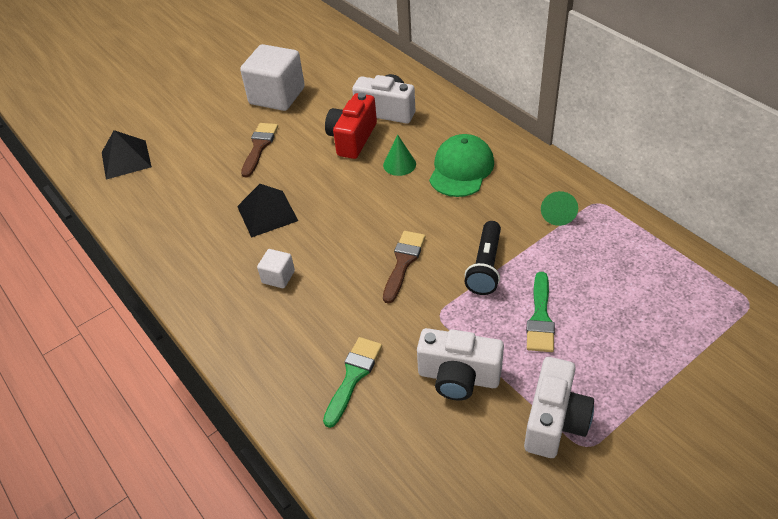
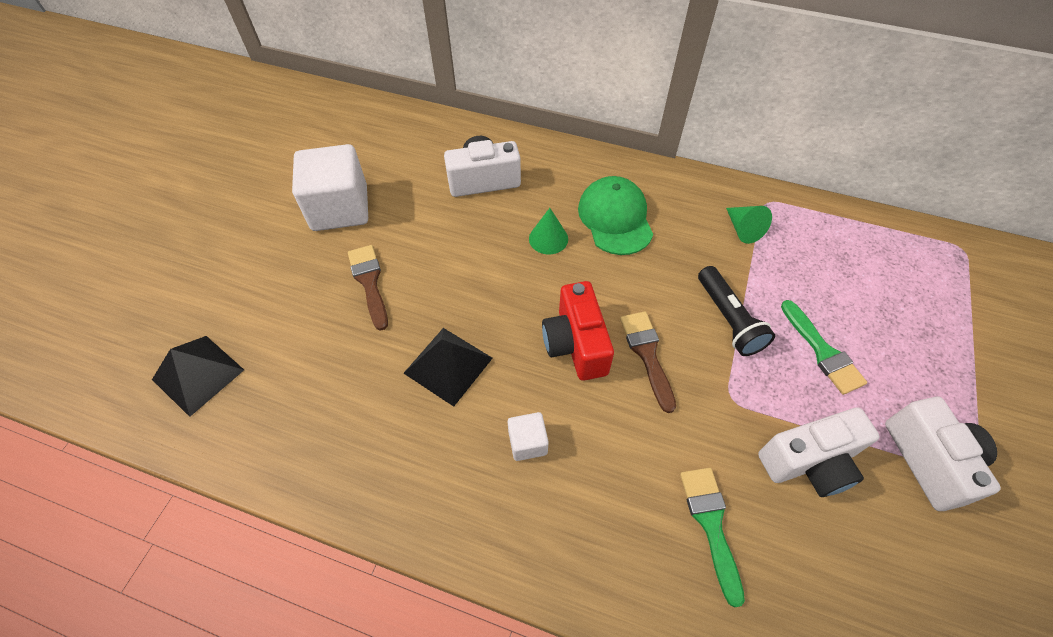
camera: 35 degrees left, 10 degrees up
(352, 138) = (472, 228): red camera -> red camera (576, 344)

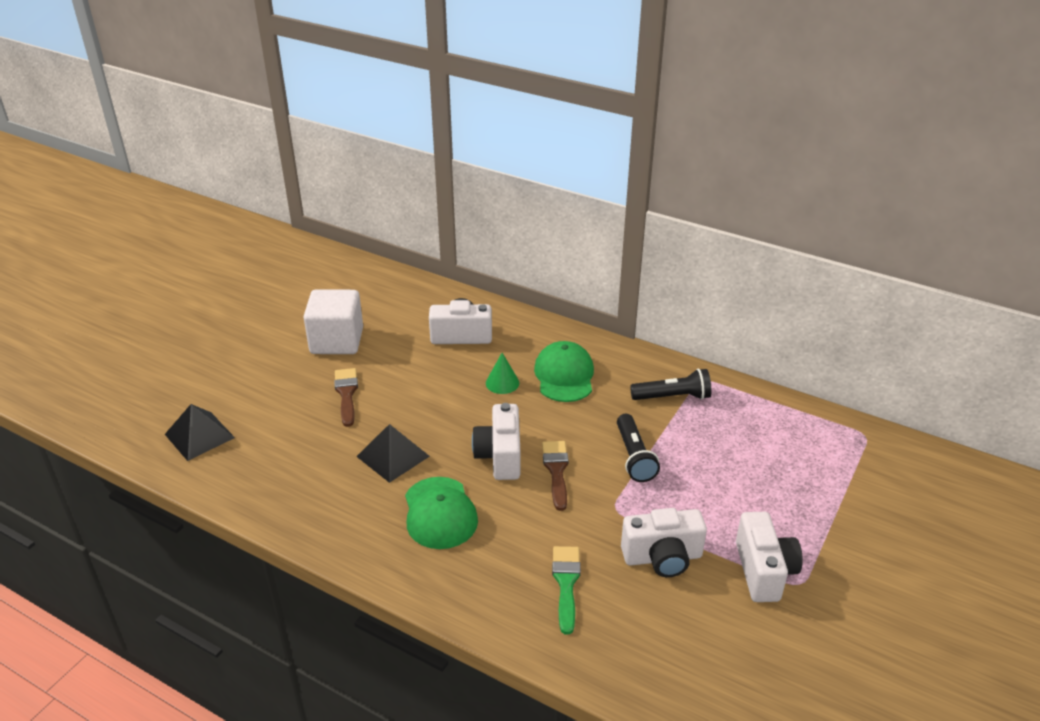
camera: 10 degrees right, 20 degrees down
(528, 442) = (440, 513): white cube -> green cap
(576, 344) = (500, 456): red camera -> white camera
(743, 229) = (672, 397): green cone -> black flashlight
(822, 351) = (705, 489): green brush -> none

